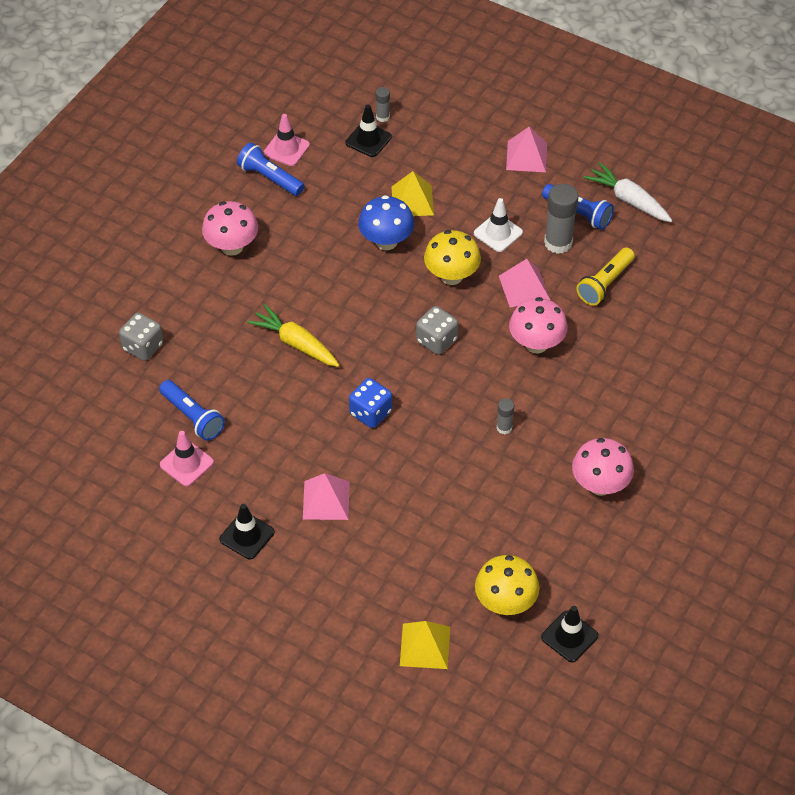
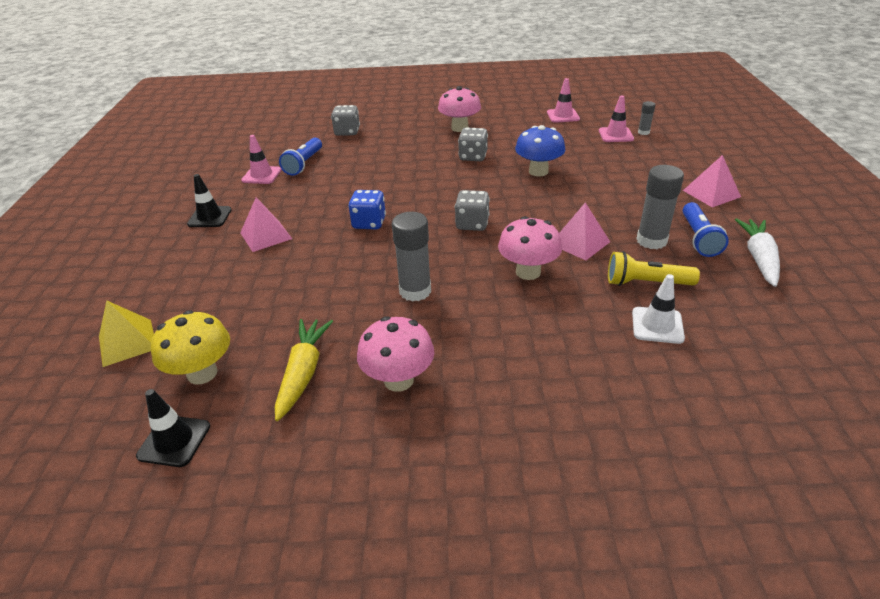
camera: 60 degrees right, 15 degrees down
(270, 178) = (531, 119): blue flashlight -> none
(296, 343) = (404, 174): yellow carrot -> yellow carrot (303, 373)
(310, 272) = (473, 157): none -> grey dice
(368, 140) = (616, 135): black traffic cone -> pink traffic cone
(412, 200) = (590, 167): yellow pyramid -> none
(451, 276) = (544, 207): yellow mushroom -> none
(498, 233) = (616, 210): white traffic cone -> white traffic cone (657, 325)
(504, 428) = (415, 291): grey glue stick -> grey glue stick, size x1.94

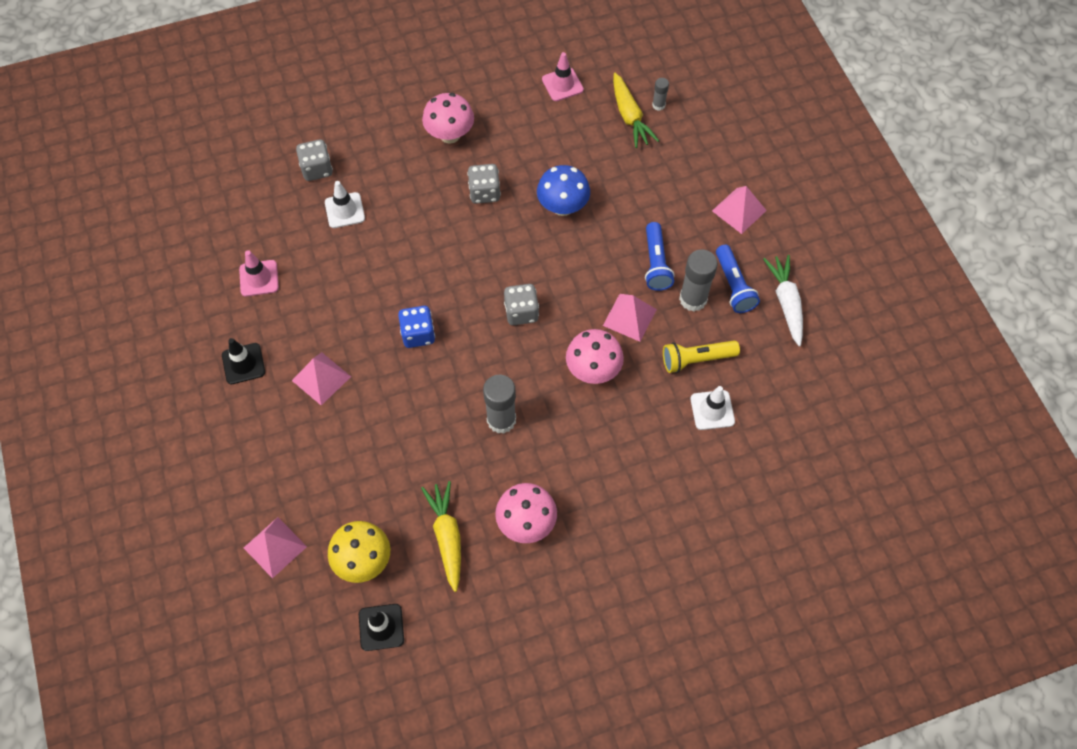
camera: 20 degrees left, 25 degrees up
(127, 342) = (275, 547): yellow pyramid -> pink pyramid
(304, 164) = (297, 246): blue flashlight -> blue flashlight (656, 263)
(354, 152) = (345, 210): none -> white traffic cone
(616, 135) = (629, 116): pink traffic cone -> yellow carrot

